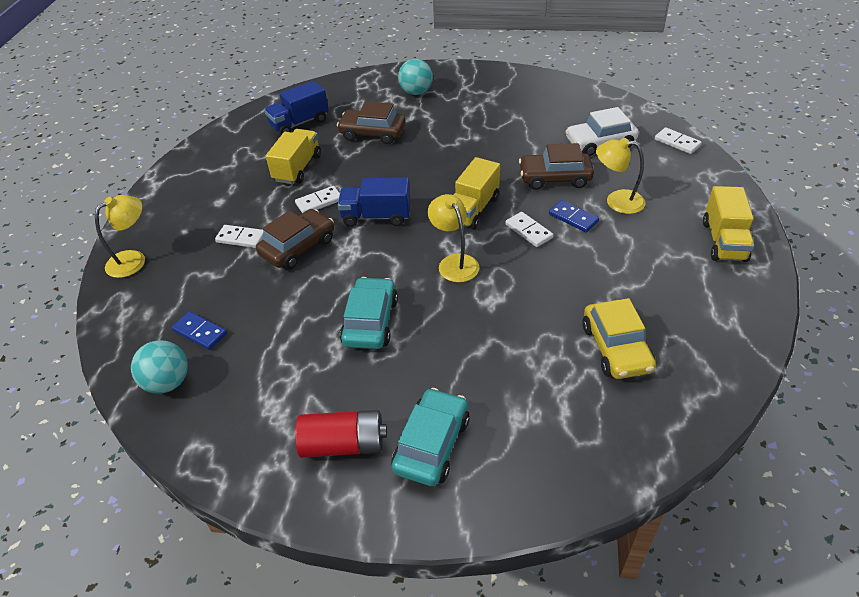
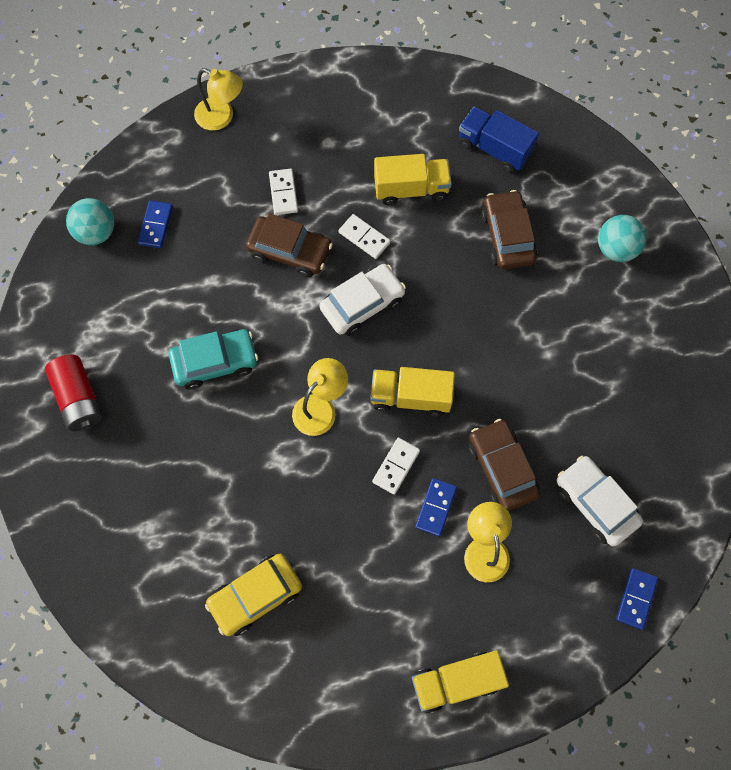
camera: 65 degrees right, 25 degrees up
(376, 216) = (362, 304): blue truck -> white car
(431, 444) = (99, 467): turquoise car -> none
(677, 142) = (636, 599): white domino -> blue domino

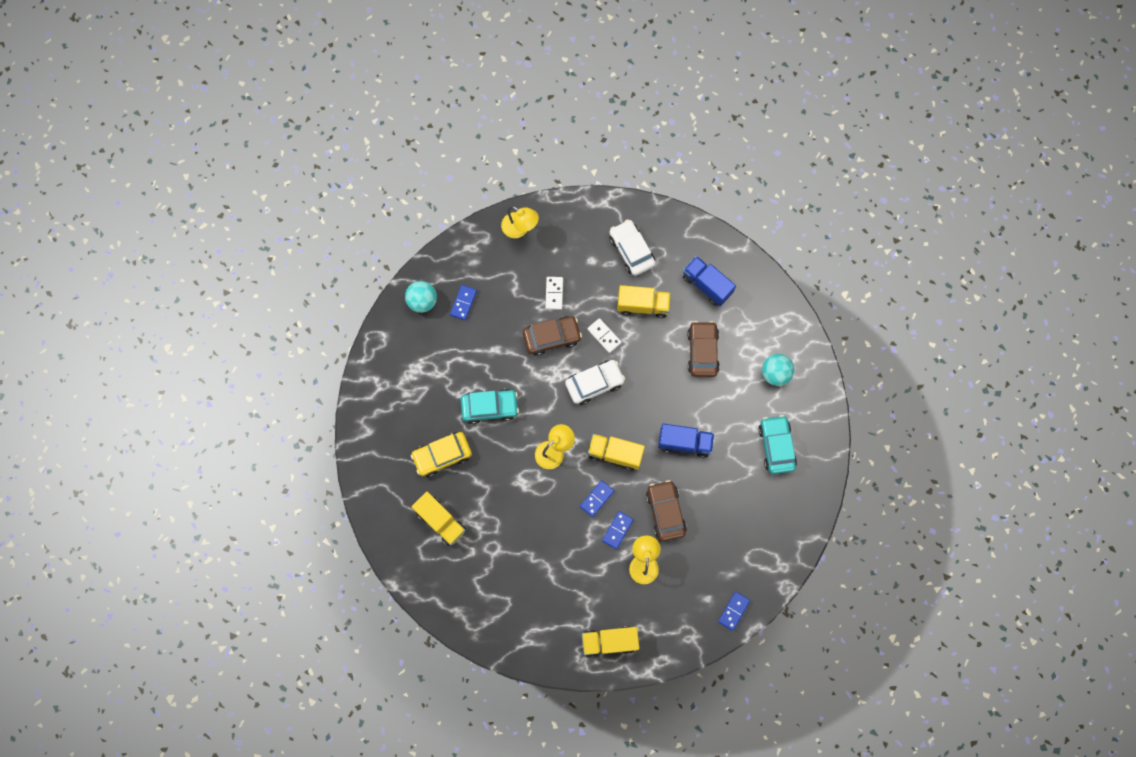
camera: 10 degrees right, 5 degrees up
(79, 399) = (397, 417): red battery -> none
(164, 540) = (440, 521): none -> yellow truck
(255, 596) = (493, 566): yellow car -> yellow car (442, 455)
(290, 251) = (552, 337): brown car -> brown car turned 45 degrees counterclockwise
(396, 466) = (596, 498): white domino -> blue domino
(509, 364) = (684, 443): none -> blue truck
(595, 503) = (721, 546): white car -> white car (631, 250)
(641, 347) = (776, 446): none -> turquoise car

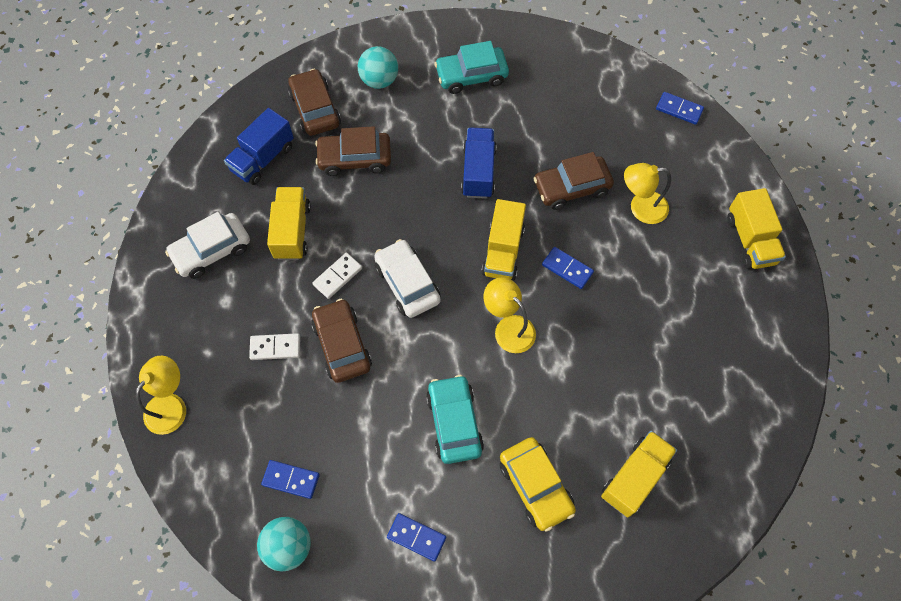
camera: 95 degrees left, 10 degrees down
(617, 530) = (605, 241): blue domino -> blue domino (416, 537)
(750, 323) = (315, 109): none -> brown car

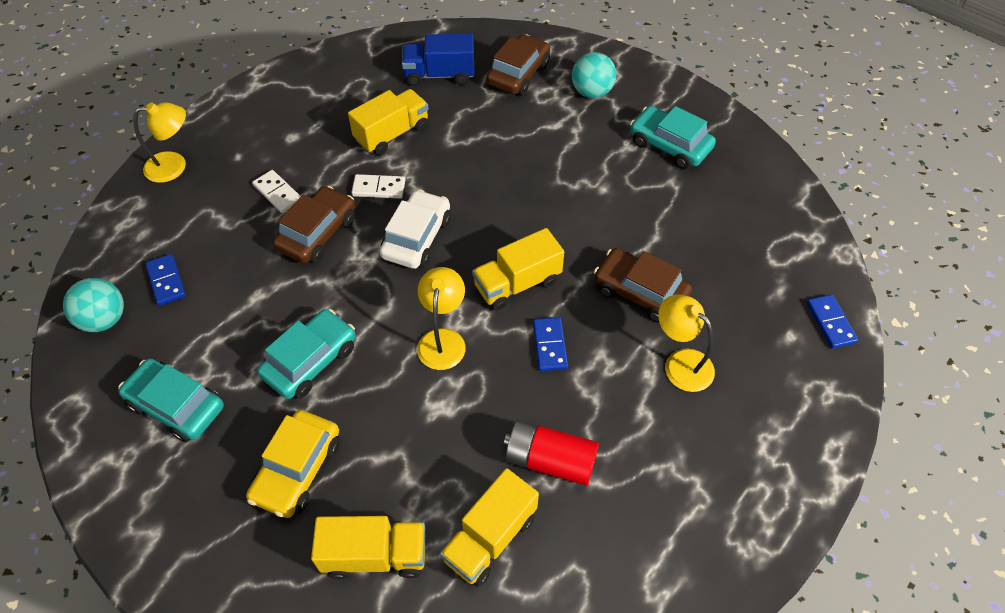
camera: 50 degrees right, 10 degrees down
(212, 251) = (328, 101): white car -> none
(355, 159) = (500, 126): brown car -> none
(416, 537) = (176, 406): blue domino -> turquoise car
(478, 172) = (579, 213): blue truck -> none
(648, 331) = (549, 460): none -> red battery
(750, 240) = (753, 490): yellow truck -> yellow truck (490, 537)

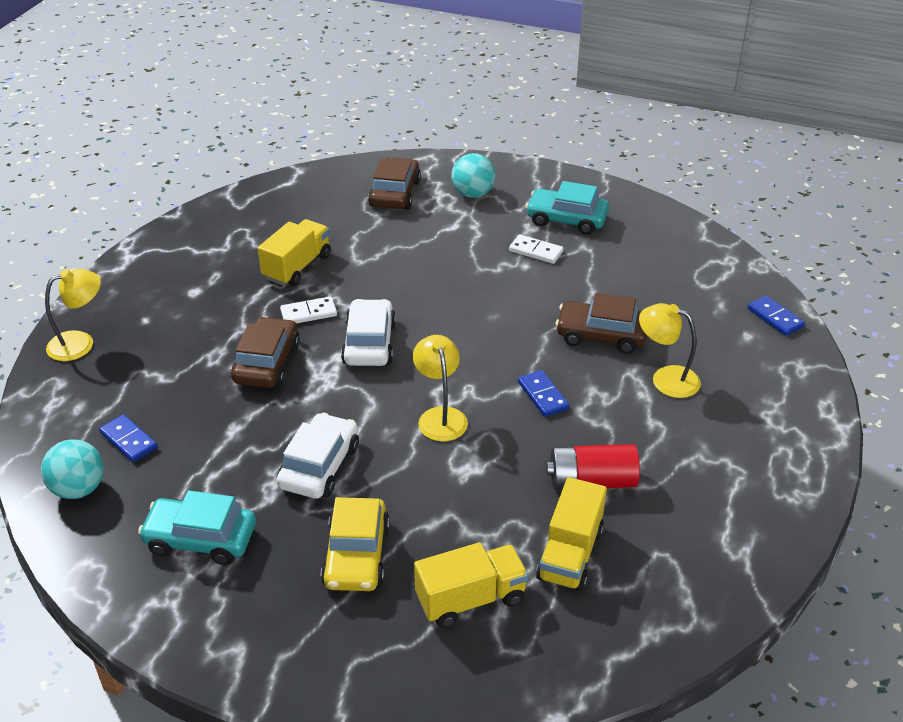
camera: 20 degrees left, 15 degrees down
(277, 193) = (206, 340): white domino -> white domino (536, 251)
(310, 361) = (319, 466): turquoise car -> white car
(439, 75) = (318, 210): blue truck -> none
(517, 283) = (486, 356): yellow truck -> none

